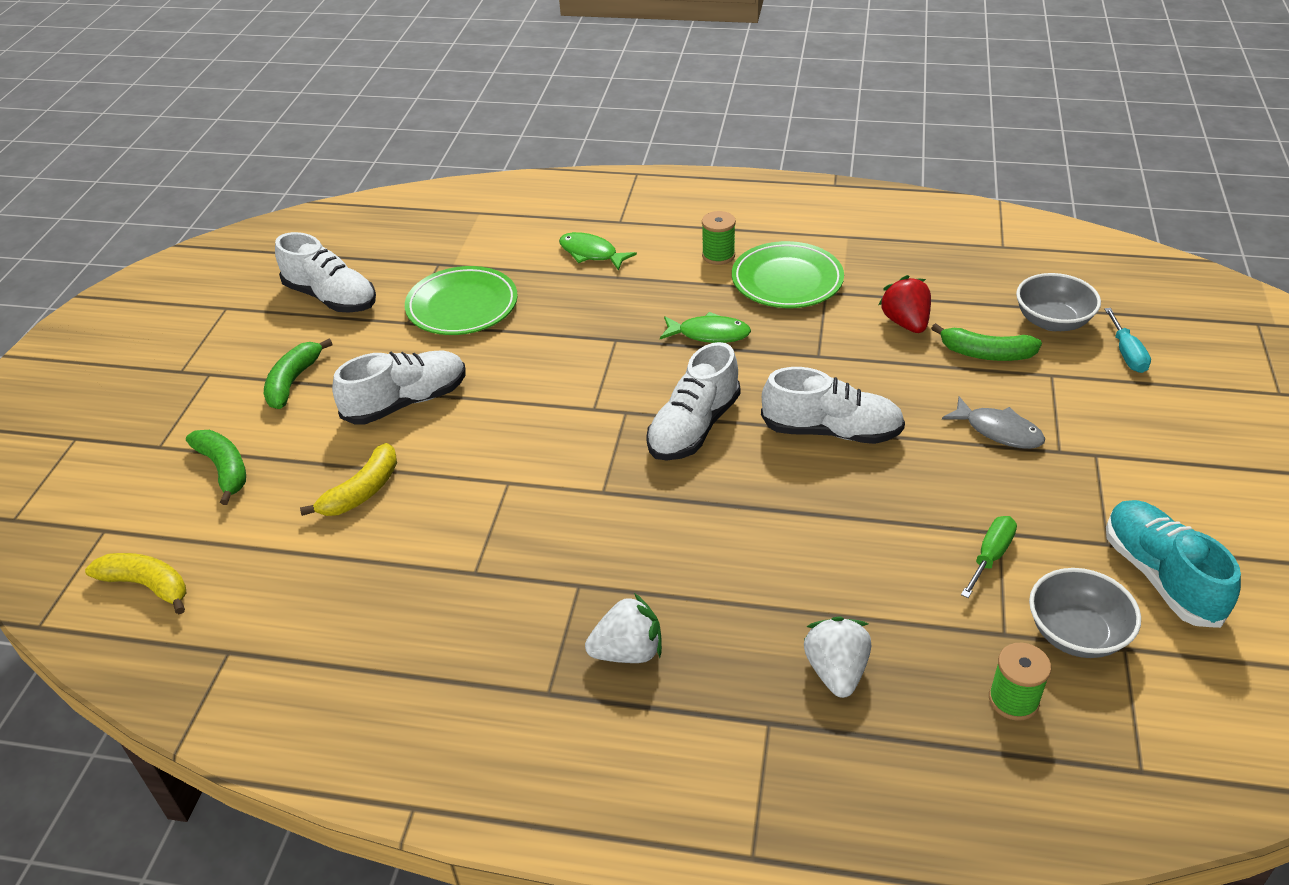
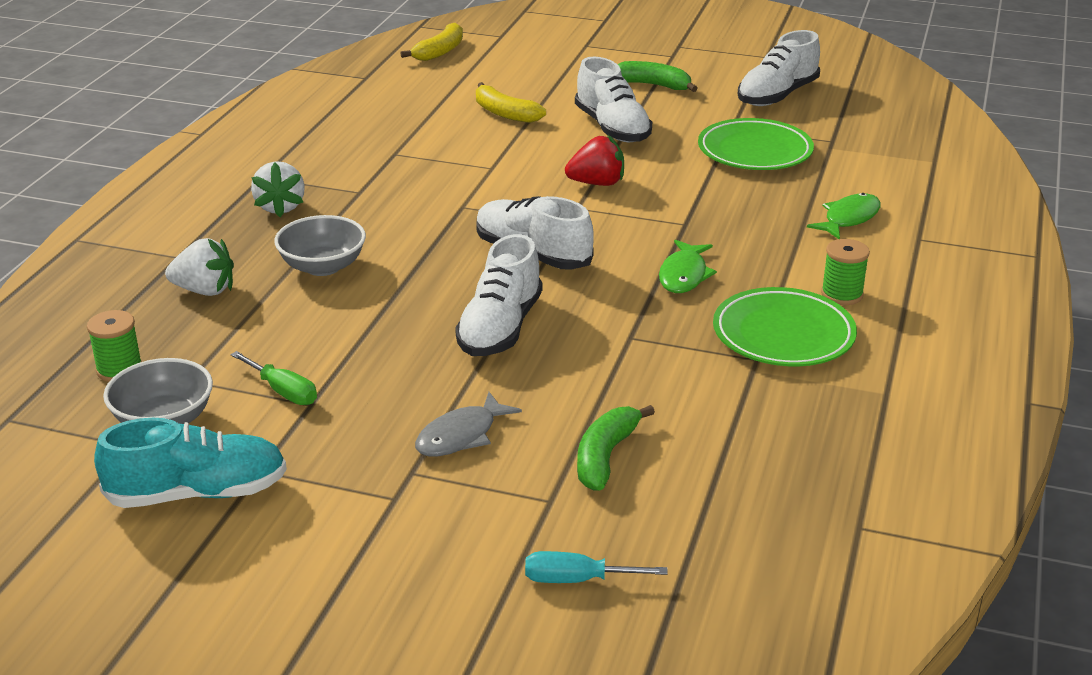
camera: 95 degrees right, 10 degrees down
(224, 469) = (551, 67): green banana -> none
(905, 323) = (682, 407): red strawberry -> red strawberry (597, 183)
(1052, 321) = (664, 529): grey bowl -> grey bowl (323, 266)

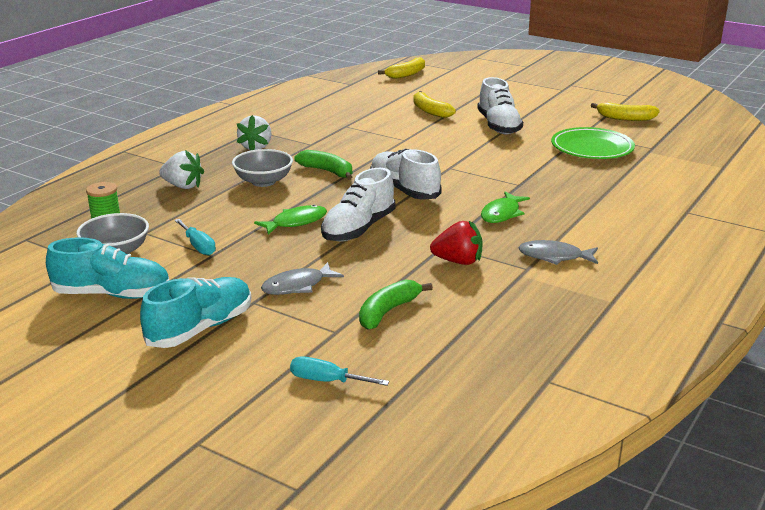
camera: 15 degrees right, 5 degrees down
(283, 391) = (198, 246): green screwdriver -> turquoise screwdriver
(359, 528) = (200, 328): none -> turquoise shoe
(597, 183) = (470, 155): red strawberry -> red strawberry (458, 261)
(653, 85) = (540, 105): green banana -> green banana (327, 171)
(777, 95) = (625, 118): white shoe -> yellow banana
(783, 334) = (554, 257): green plate -> grey fish
(842, 294) = (610, 238): green spool -> none
(849, 218) = (640, 194): green fish -> green fish (296, 222)

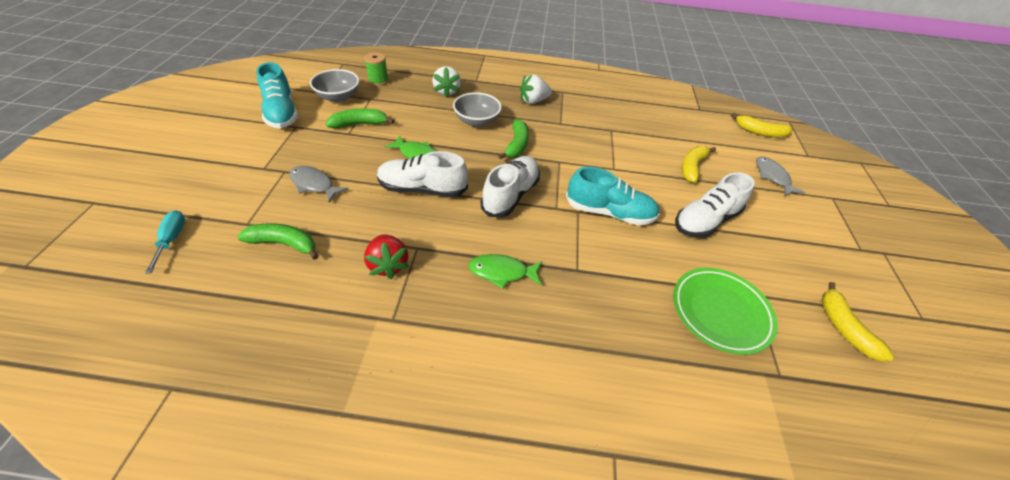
camera: 60 degrees right, 20 degrees up
(198, 246) = (359, 124): turquoise screwdriver -> green banana
(200, 328) = (242, 160): turquoise shoe -> turquoise shoe (609, 212)
(554, 257) = (427, 336): grey fish -> grey fish (772, 177)

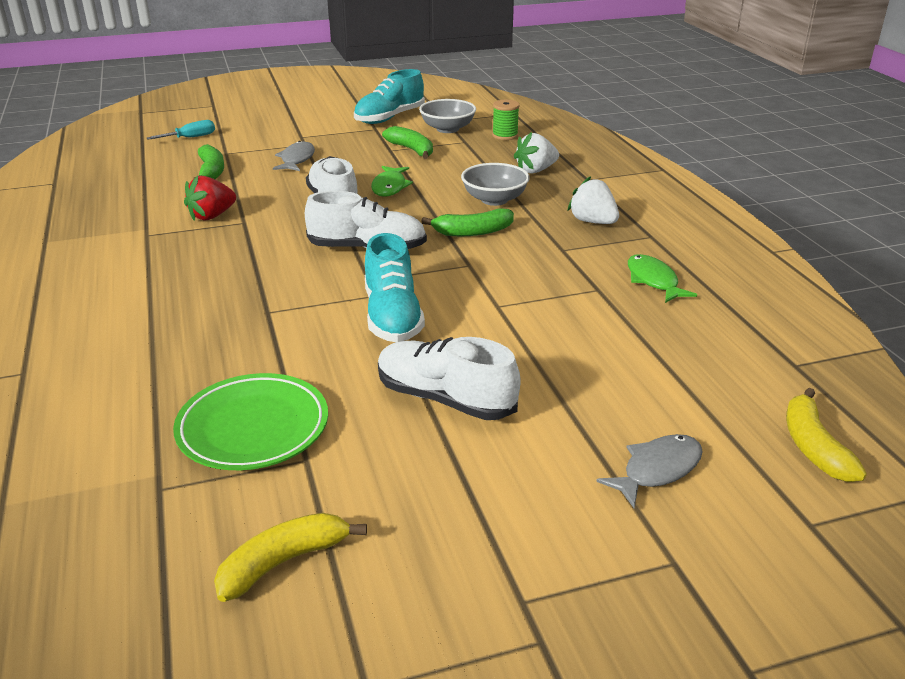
camera: 70 degrees right, 15 degrees down
(502, 272) = (236, 270): green fish -> green fish (653, 281)
(692, 167) = (580, 373): yellow banana -> none

